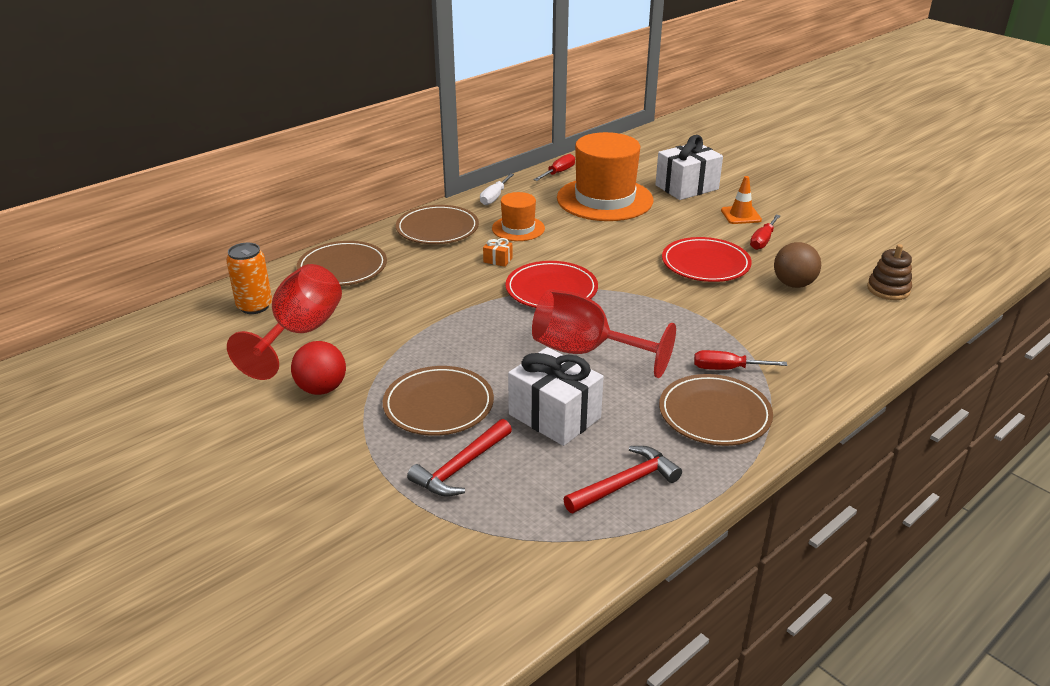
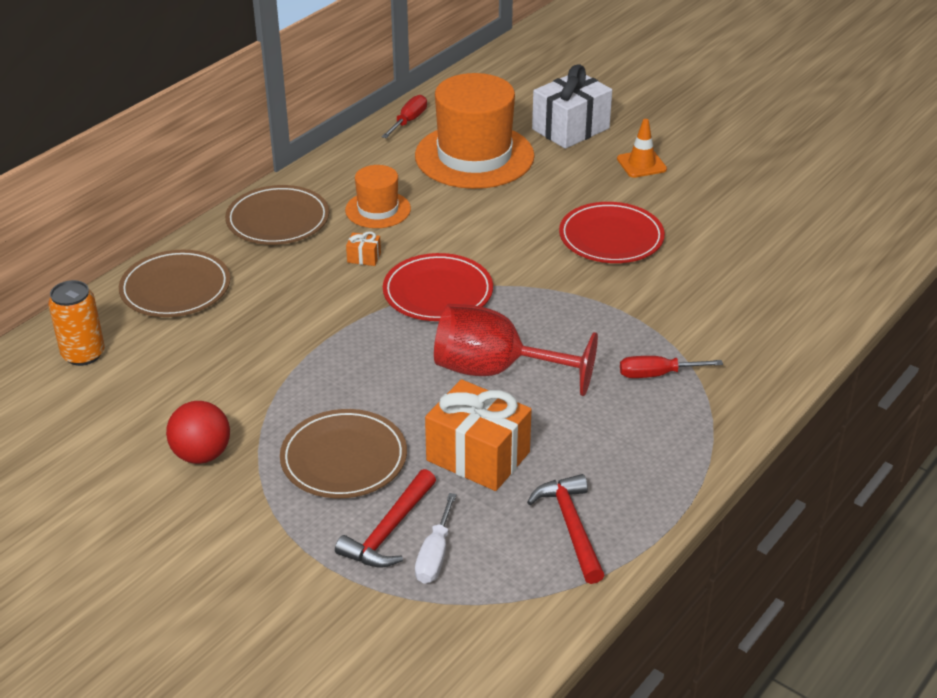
camera: 10 degrees left, 5 degrees up
(300, 334) = (152, 385): red goblet -> none
(494, 197) = (337, 166): white screwdriver -> white screwdriver (435, 555)
(554, 416) = (478, 456): white gift -> orange gift
(625, 484) = (571, 527): red hammer -> red hammer turned 60 degrees counterclockwise
(714, 414) = (652, 432): brown plate -> none
(763, 241) = (672, 198): red screwdriver -> none
(793, 284) = (715, 255): brown ball -> none
(888, 289) = (821, 251): brown stacking toy -> none

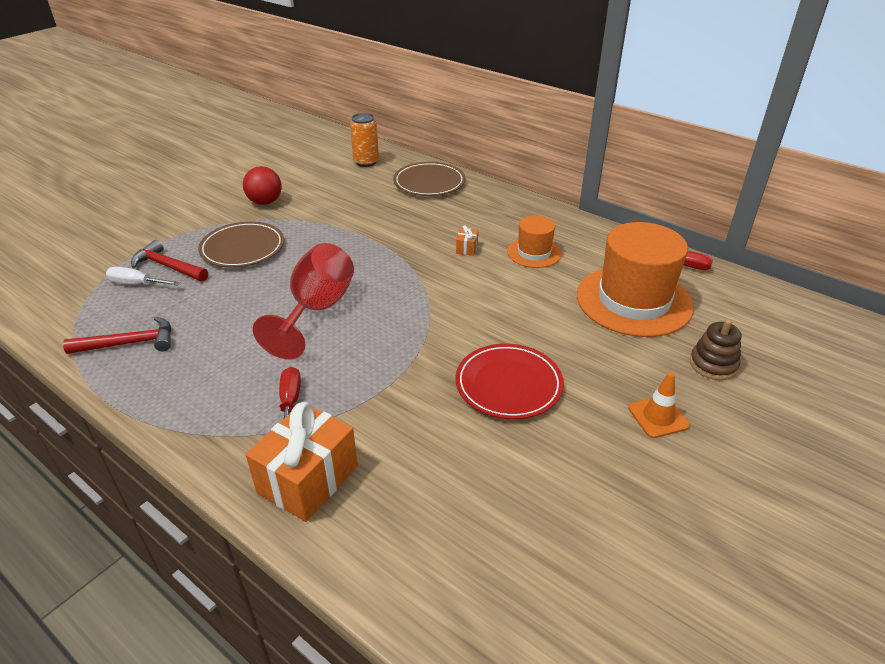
camera: 90 degrees right, 0 degrees up
(278, 220) = (512, 212): brown plate -> none
(438, 292) = (421, 282): red plate -> none
(478, 456) = (222, 301): orange gift -> orange gift (308, 479)
(570, 129) = (713, 364): white gift -> brown stacking toy

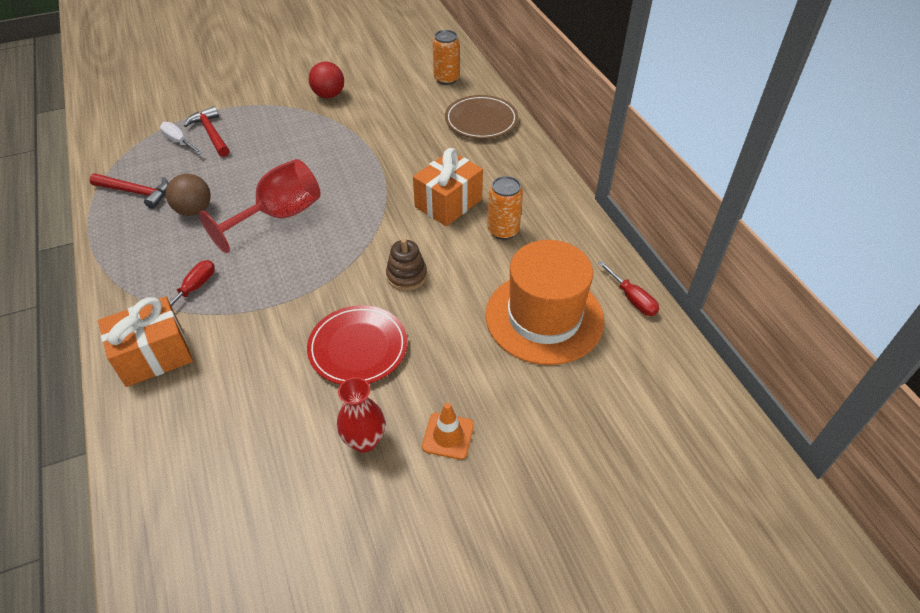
camera: 30 degrees right, 10 degrees up
(218, 336) = (194, 210): none -> brown ball
(242, 248) = (275, 136): brown plate -> none
(467, 248) = (448, 203): orange gift -> orange gift, size x2.40
(534, 253) = (503, 230): orange hat -> orange can
(595, 454) = (364, 441): none -> red vase
(713, 364) = (549, 413): brown stacking toy -> brown stacking toy (406, 276)

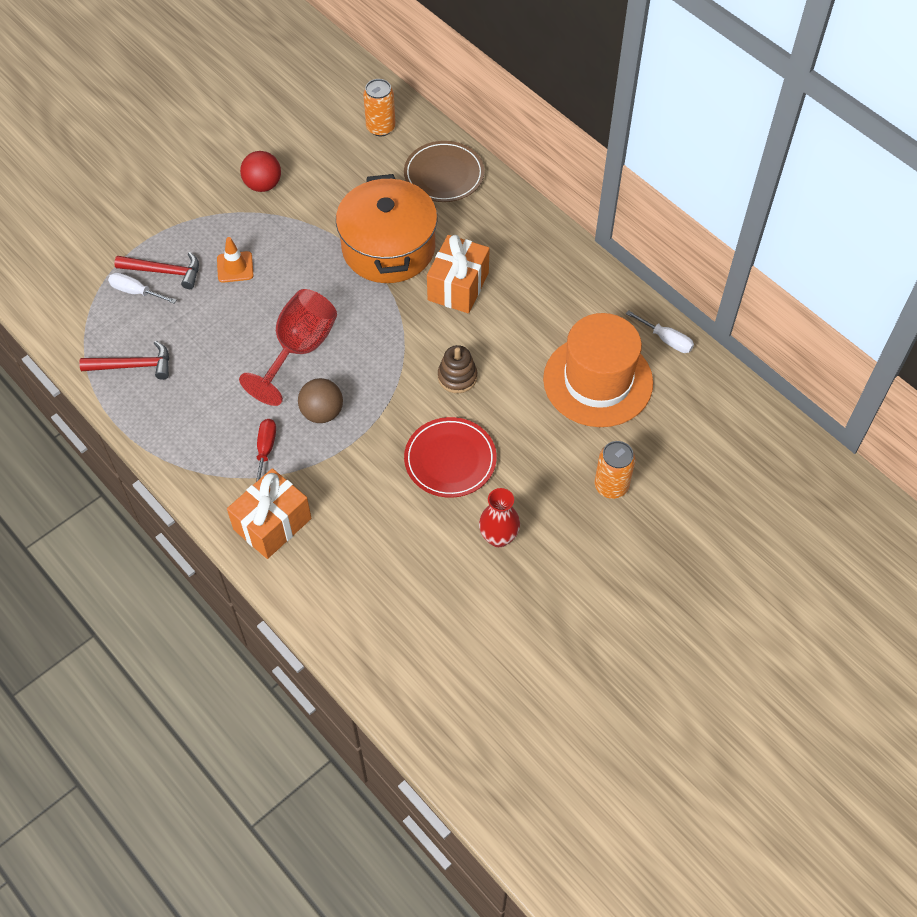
camera: 20 degrees left, 10 degrees up
(194, 210) = (209, 368): brown ball -> brown ball (322, 412)
(211, 133) = (164, 271): red hammer -> red hammer turned 150 degrees clockwise
(403, 160) = (388, 248): none -> orange pot
(448, 436) = (564, 511): orange traffic cone -> orange traffic cone (235, 267)
(503, 230) = (524, 302): orange can -> orange can (611, 486)
(632, 299) = (666, 340): red screwdriver -> white screwdriver

